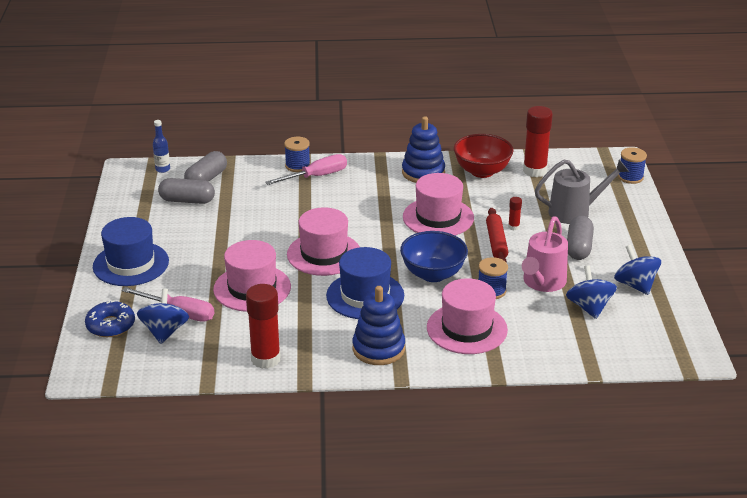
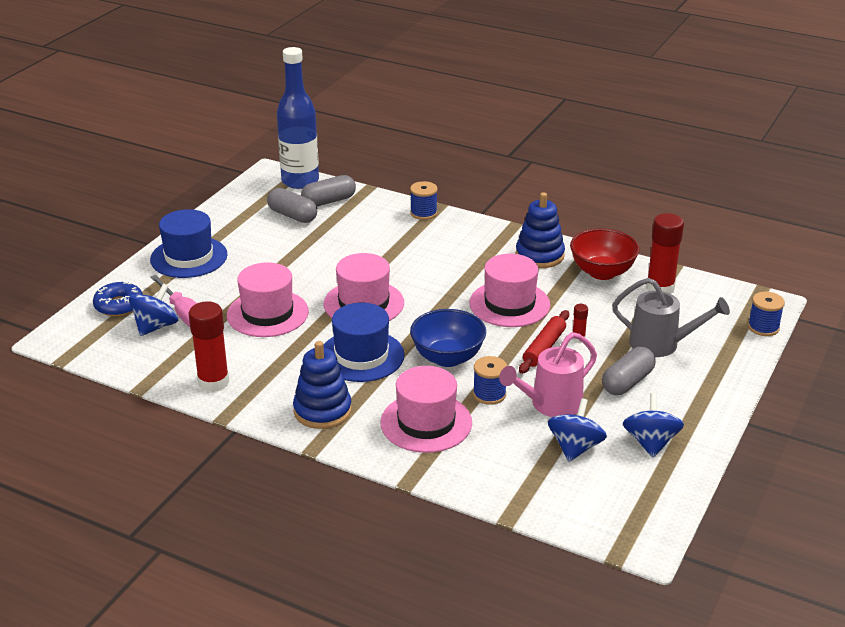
camera: 30 degrees right, 0 degrees up
(163, 169) = (300, 181): blue bottle -> blue bottle, size x2.47
(316, 176) = (431, 228): pink screwdriver -> none

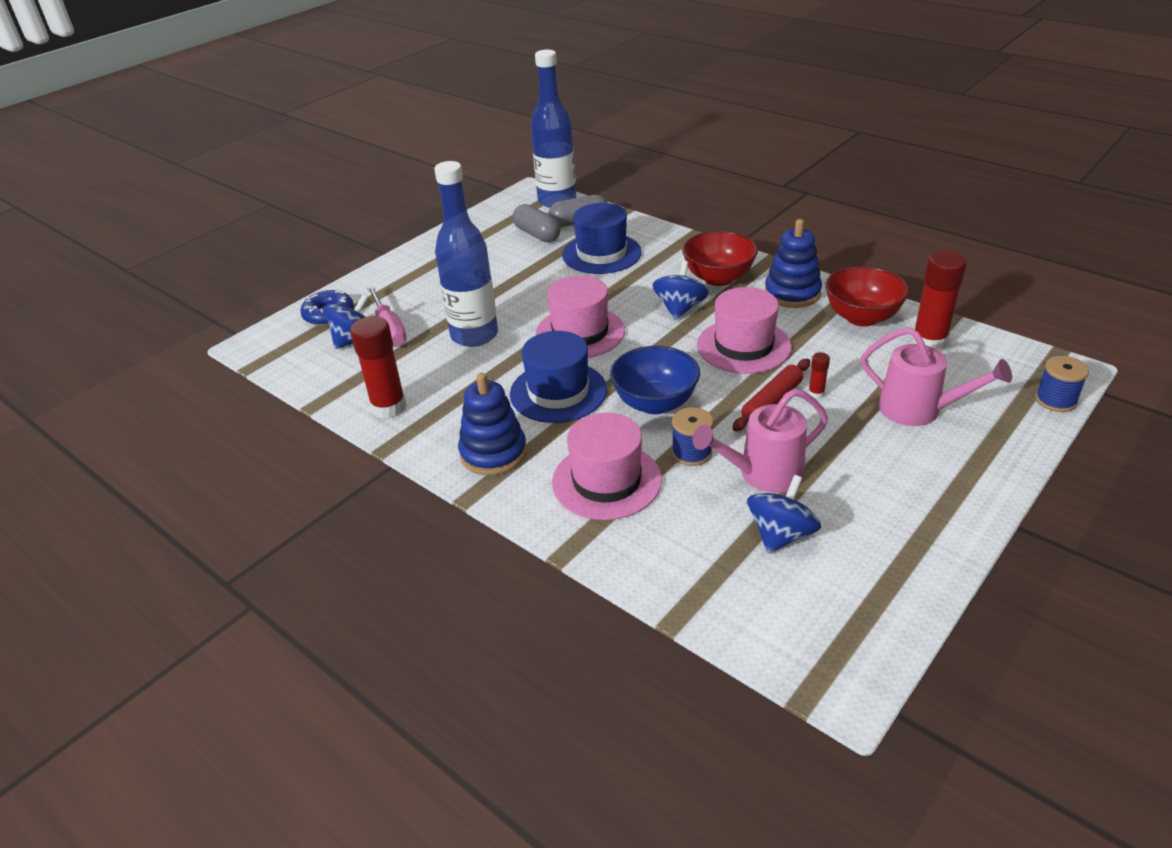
camera: 15 degrees right, 5 degrees up
(189, 257) = (418, 270): blue hat -> blue hat (601, 253)
(267, 313) = (474, 335): pink hat -> blue bottle
(423, 213) = (675, 239): blue spool -> none
(472, 246) = (718, 278): none -> red bowl
(627, 382) = (866, 454): grey capsule -> none
(650, 443) = (881, 539): blue spinning top -> blue spinning top (680, 308)
(662, 344) = (919, 410): grey watering can -> pink watering can

